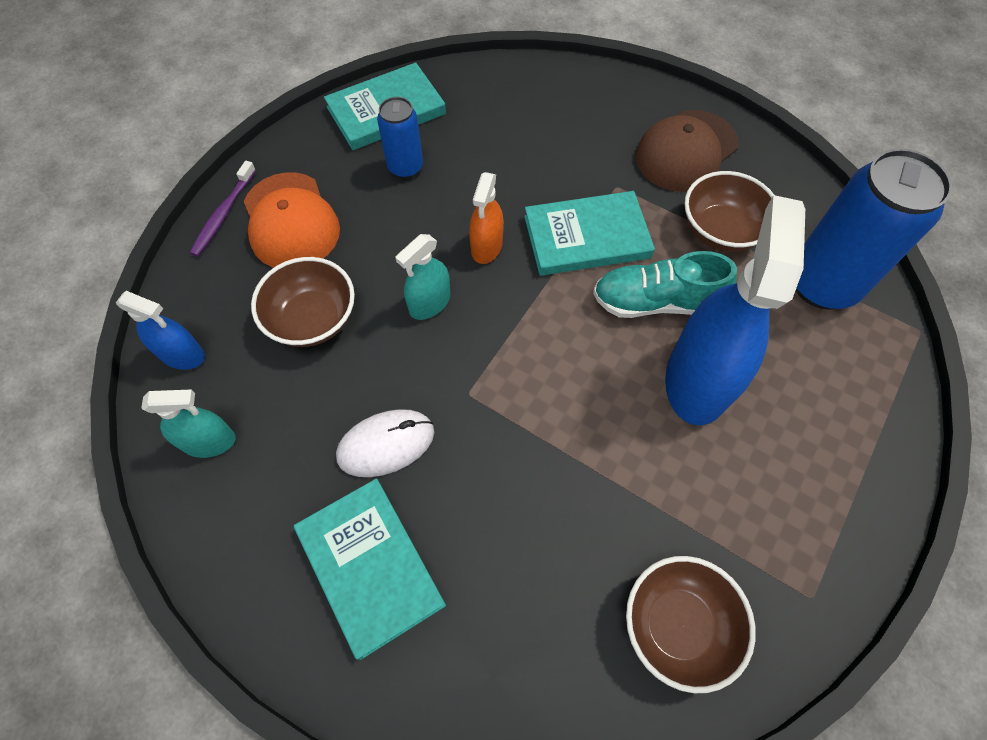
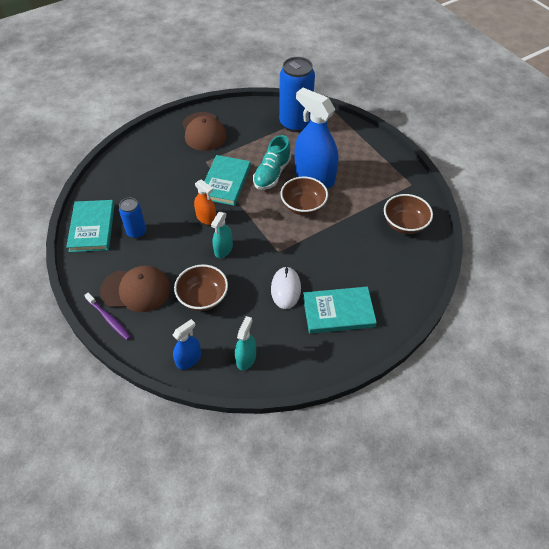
camera: 65 degrees left, 10 degrees down
(291, 221) = (136, 290): orange cap -> brown cap
(429, 303) = (223, 249): turquoise spray bottle -> turquoise spray bottle turned 45 degrees clockwise
(720, 230) = (251, 140): brown bowl -> brown bowl (303, 206)

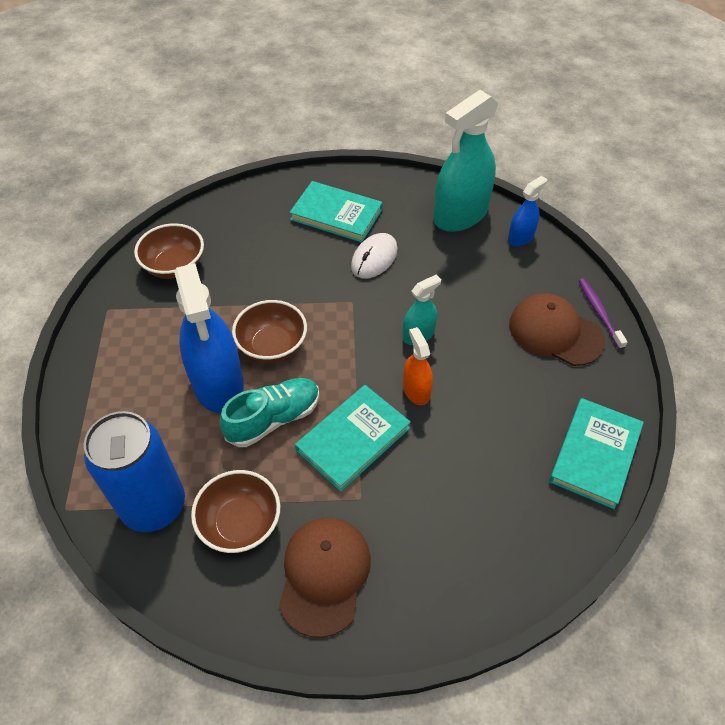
camera: 150 degrees left, 0 degrees up
(136, 232) = (528, 415): blue can -> none
(188, 359) = (520, 237): blue spray bottle -> blue spray bottle turned 150 degrees clockwise
(203, 297) = (475, 289): brown bowl -> brown bowl (240, 523)
(246, 358) = (460, 215): turquoise spray bottle -> turquoise spray bottle, size x2.02

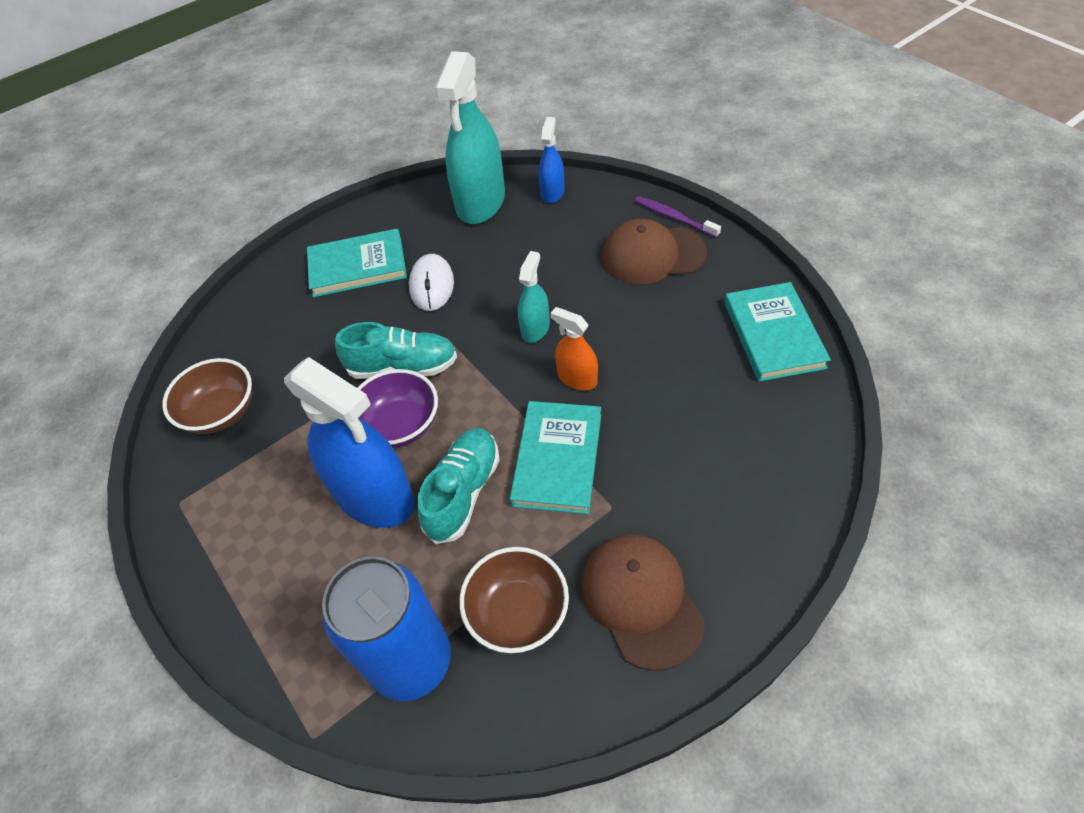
camera: 30 degrees left, 0 degrees up
(272, 346) = (400, 425): brown bowl -> purple bowl
(307, 306) = (403, 367): none -> turquoise shoe

